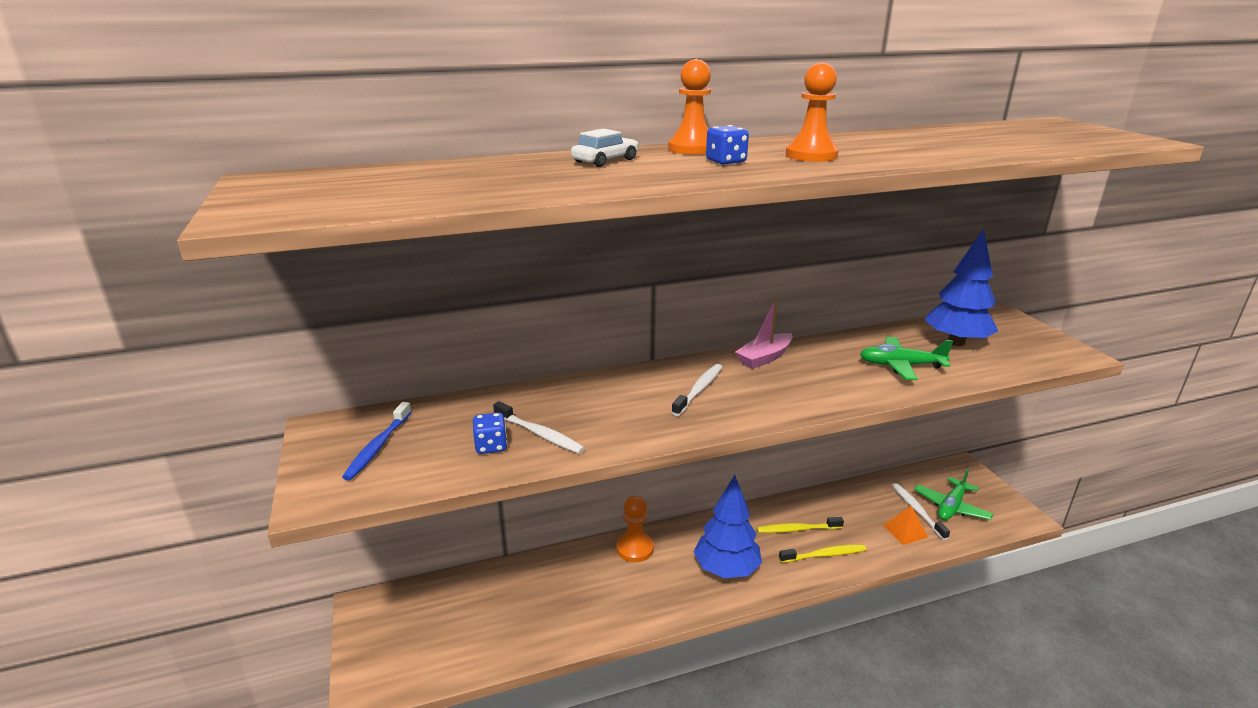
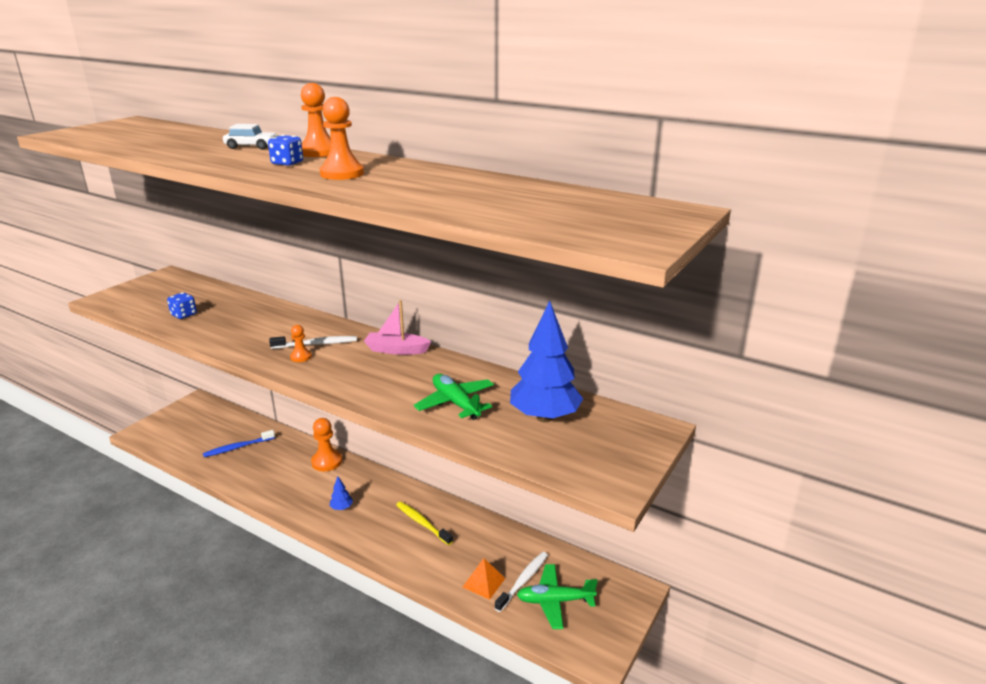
camera: 50 degrees right, 0 degrees up
(378, 446) = (159, 292): blue toothbrush -> blue toothbrush (238, 447)
(539, 434) = (209, 321): white toothbrush -> none
(719, 405) = (301, 357): none -> orange pawn
(726, 569) = (341, 508): blue tree -> blue tree, size x0.41
(824, 555) = (404, 548): yellow toothbrush -> none

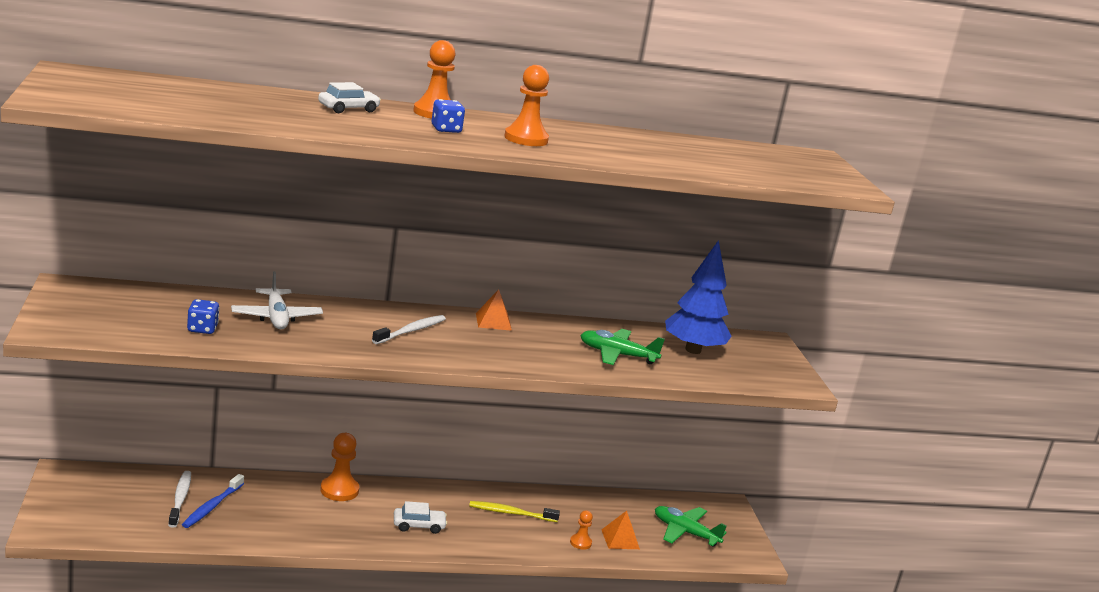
camera: 45 degrees left, 5 degrees down
(244, 316) = (276, 317): none -> white plane
(301, 357) = (420, 345): orange pawn -> orange pawn (580, 543)
(341, 508) = (419, 525): blue tree -> white car
(396, 350) = (493, 321): pink boat -> orange pyramid
(523, 581) = (646, 527): white toothbrush -> white toothbrush (180, 499)
(555, 601) = (685, 532): green plane -> green plane turned 75 degrees clockwise

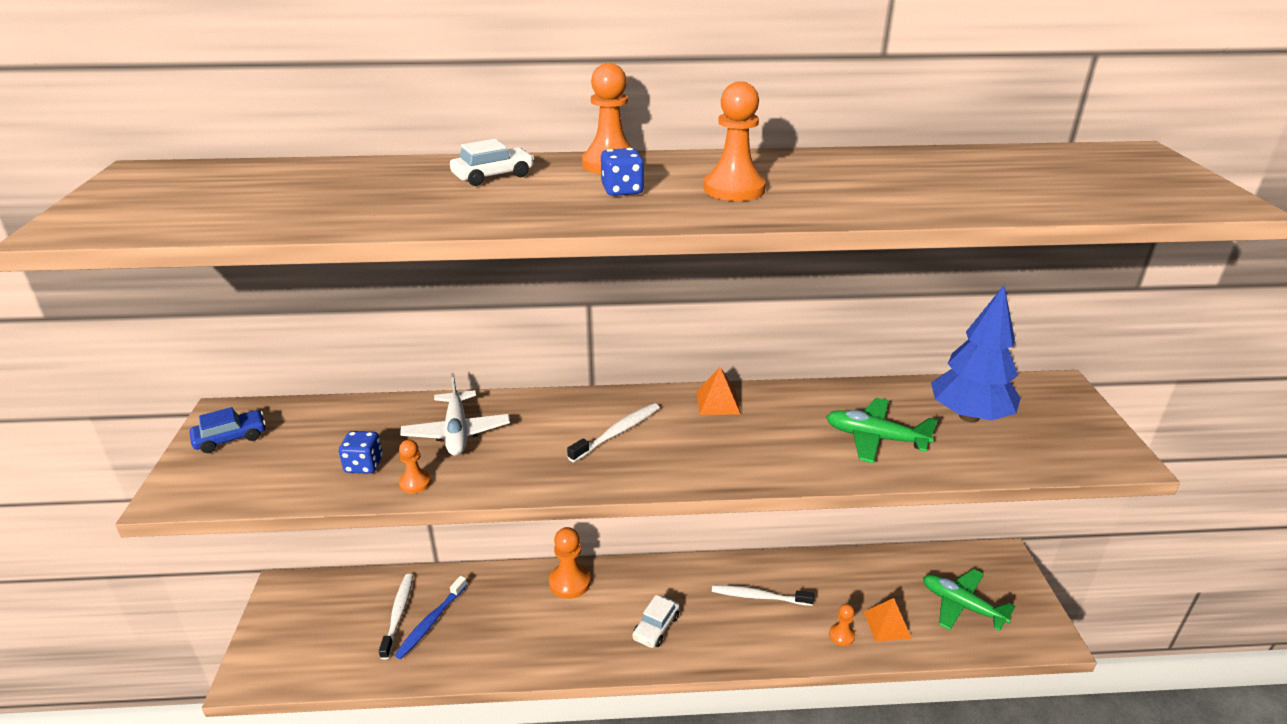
camera: 10 degrees right, 10 degrees up
(80, 301) = (231, 438): none -> blue car
(248, 343) = (415, 483): none -> orange pawn
(419, 525) = (656, 627): white car -> white car turned 120 degrees clockwise
(511, 513) = (759, 596): yellow toothbrush -> white toothbrush

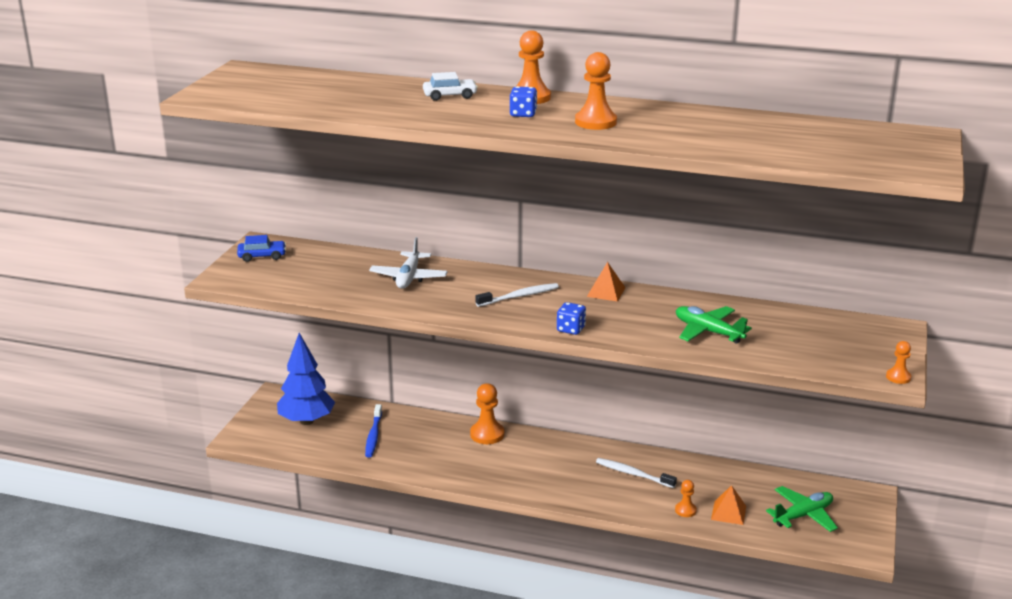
camera: 20 degrees right, 5 degrees down
(364, 465) = (340, 284): blue dice -> blue dice (571, 329)
(398, 614) = (352, 426): white toothbrush -> none
(415, 483) = (369, 299): orange pawn -> orange pawn (898, 377)
(431, 622) = (373, 435): blue toothbrush -> blue toothbrush turned 45 degrees counterclockwise
(656, 627) = (539, 474): white car -> none
(962, 606) = (803, 515): green plane -> green plane turned 90 degrees clockwise
(969, 416) = (796, 332): blue tree -> blue tree (306, 421)

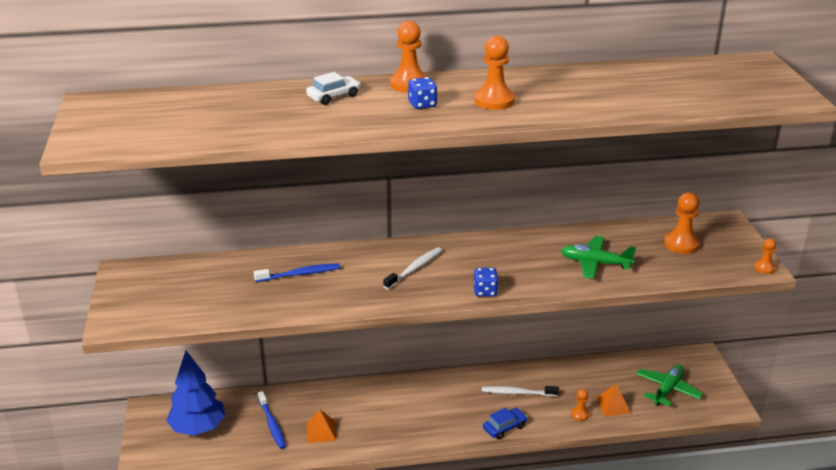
camera: 25 degrees left, 5 degrees up
(262, 256) = (136, 286): blue car -> blue car (504, 427)
(409, 277) = (299, 274): white plane -> blue toothbrush
(487, 434) = (372, 392): orange pawn -> orange pawn (681, 244)
(606, 292) = (483, 245): orange pyramid -> orange pyramid (321, 431)

